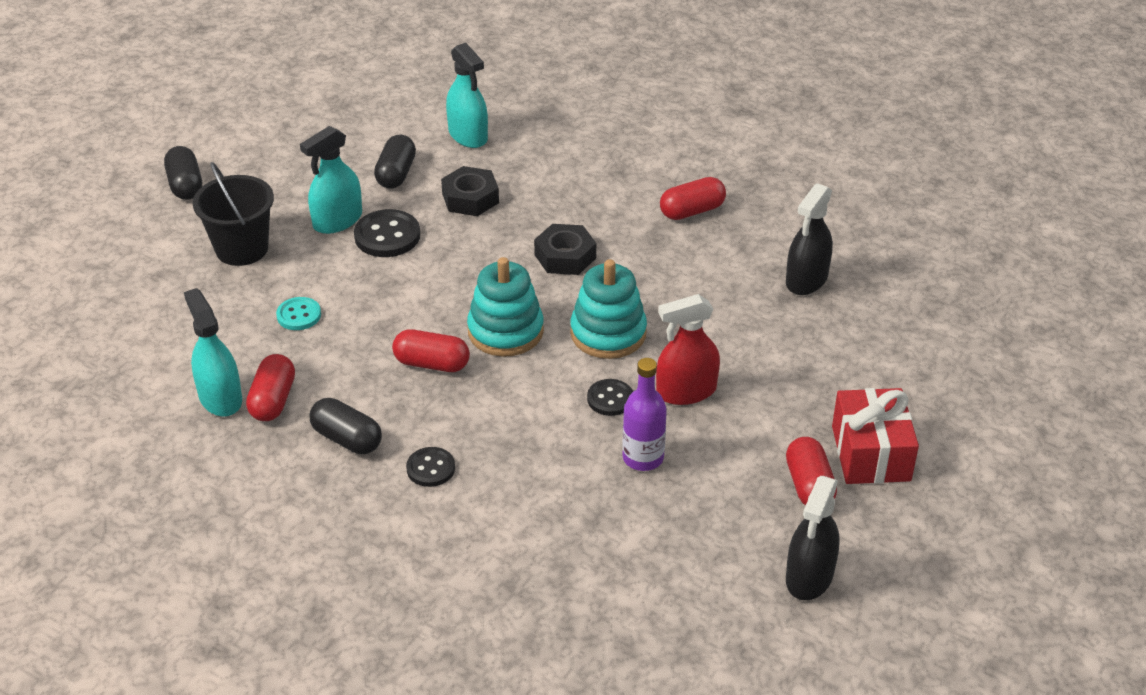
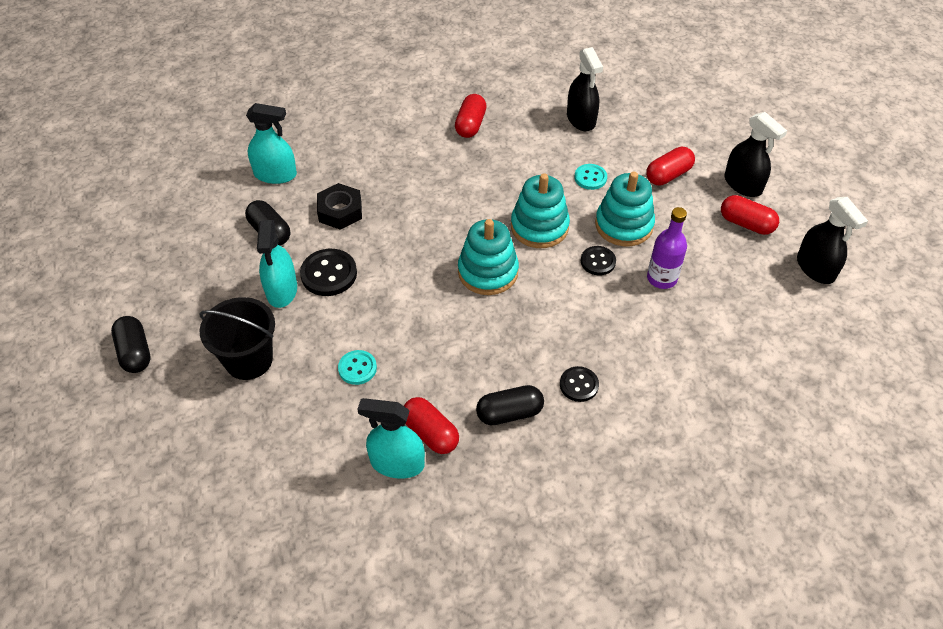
camera: 50 degrees left, 10 degrees up
(185, 185) = (135, 352): black capsule -> black capsule turned 45 degrees clockwise
(432, 364) = (481, 326): red capsule -> red capsule (668, 175)
(565, 256) = (448, 203): black nut -> none
(686, 391) = (624, 225): red spray bottle -> turquoise stacking toy
(725, 332) = (590, 178): none -> turquoise button
(871, 453) = (743, 184): red gift -> black spray bottle

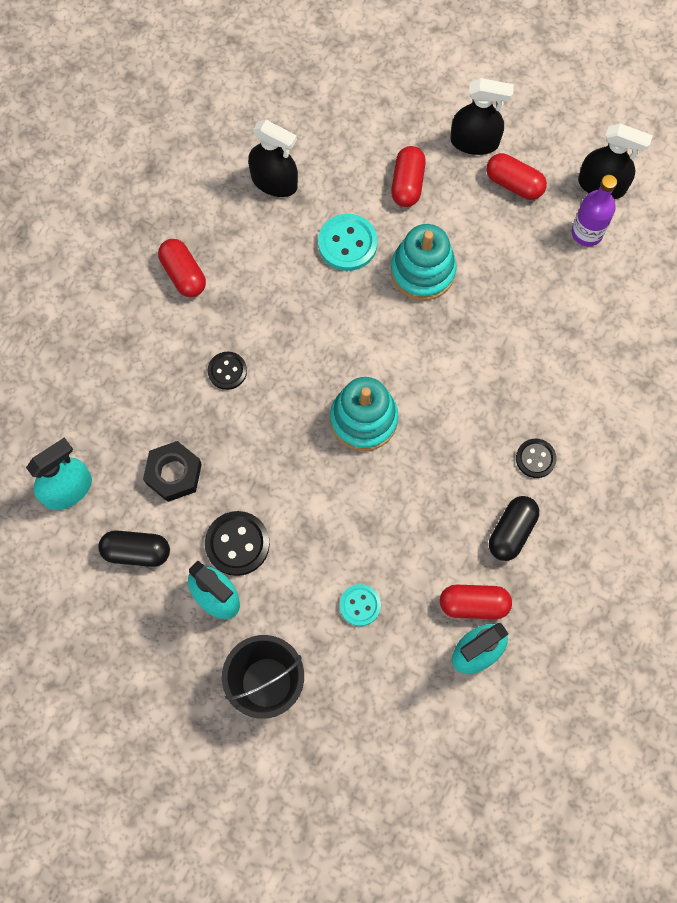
camera: 45 degrees left, 20 degrees up
(135, 352) = (165, 769): black capsule -> none
(539, 227) = (358, 335): turquoise stacking toy -> none
(590, 178) = (347, 243): turquoise button -> turquoise button, size x1.58
(598, 261) = (438, 328): black button -> black button (227, 371)
(662, 278) = (501, 300): purple bottle -> purple bottle (587, 233)
(746, 224) = (514, 184): red capsule -> red capsule turned 45 degrees clockwise

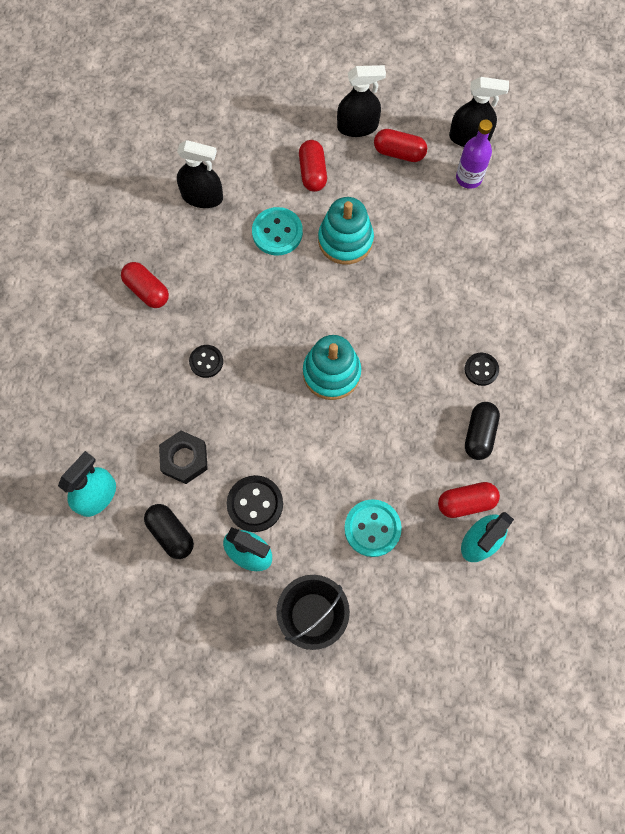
camera: 15 degrees left, 0 degrees up
(136, 552) = (171, 533): black capsule -> black capsule turned 60 degrees clockwise
(360, 605) = (372, 528): turquoise button -> turquoise button, size x1.58

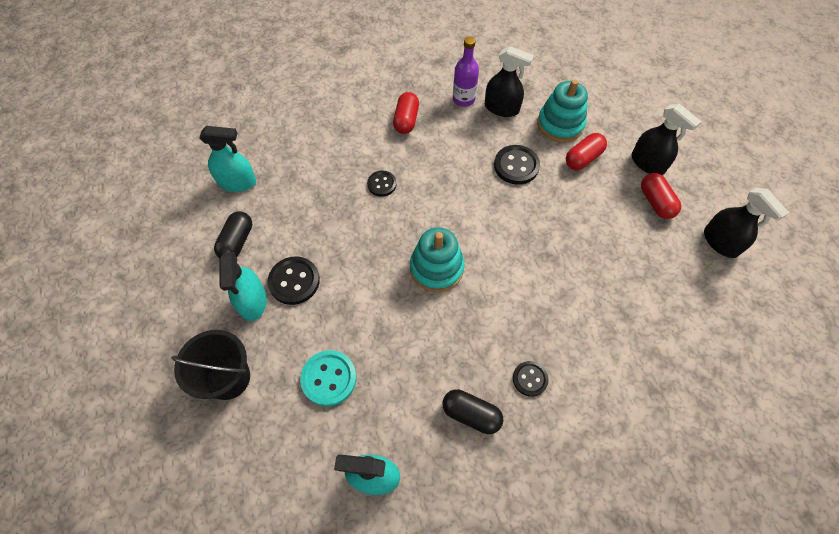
camera: 55 degrees right, 10 degrees down
(184, 459) = (299, 216): black nut -> none
(202, 197) = (501, 108): black spray bottle -> black spray bottle turned 45 degrees counterclockwise
(277, 232) = (516, 166): turquoise button -> black button
(345, 240) = (550, 211): turquoise stacking toy -> turquoise stacking toy (560, 124)
(466, 502) = (402, 442): red capsule -> none
(469, 178) = (686, 263): purple bottle -> purple bottle (463, 99)
(479, 434) = (471, 414): black capsule -> black capsule turned 45 degrees clockwise

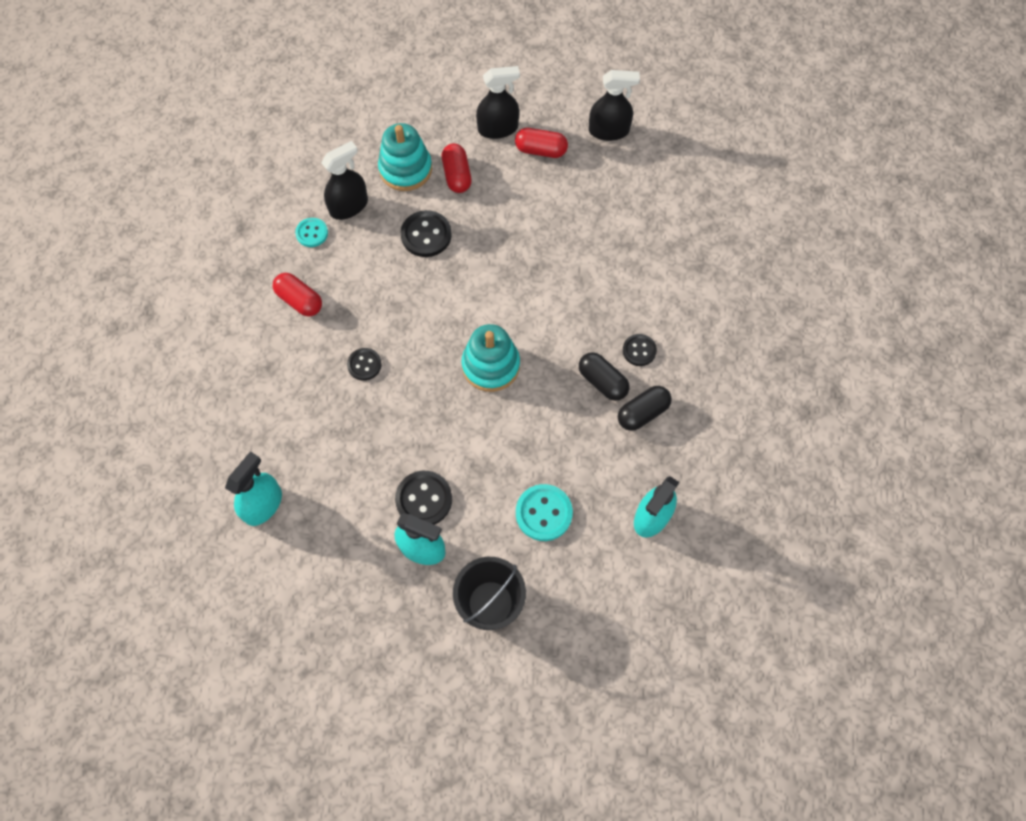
camera: 60 degrees left, 5 degrees up
(237, 242) = (341, 535): black capsule -> black capsule (602, 381)
(463, 99) = (312, 233): purple bottle -> turquoise button

